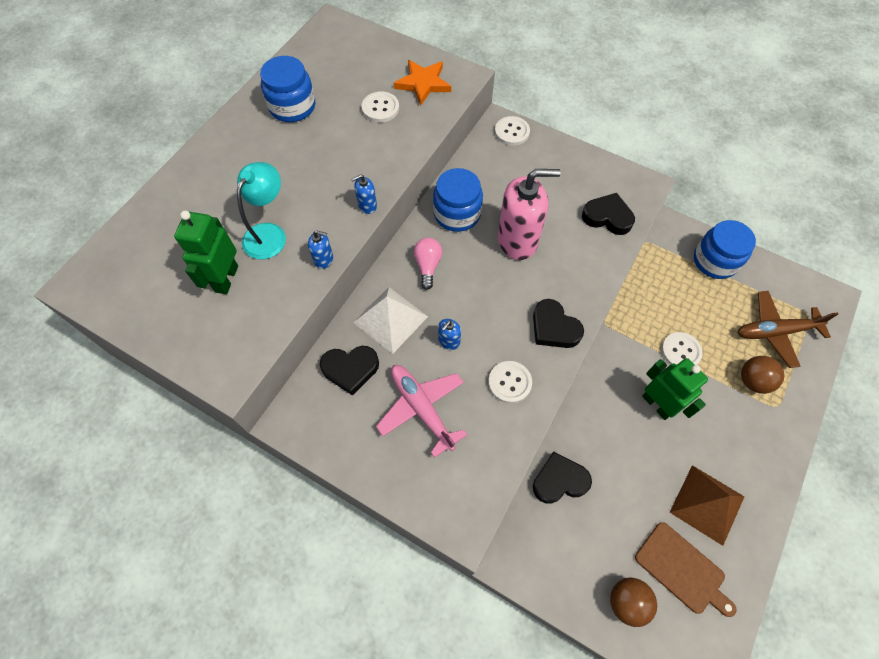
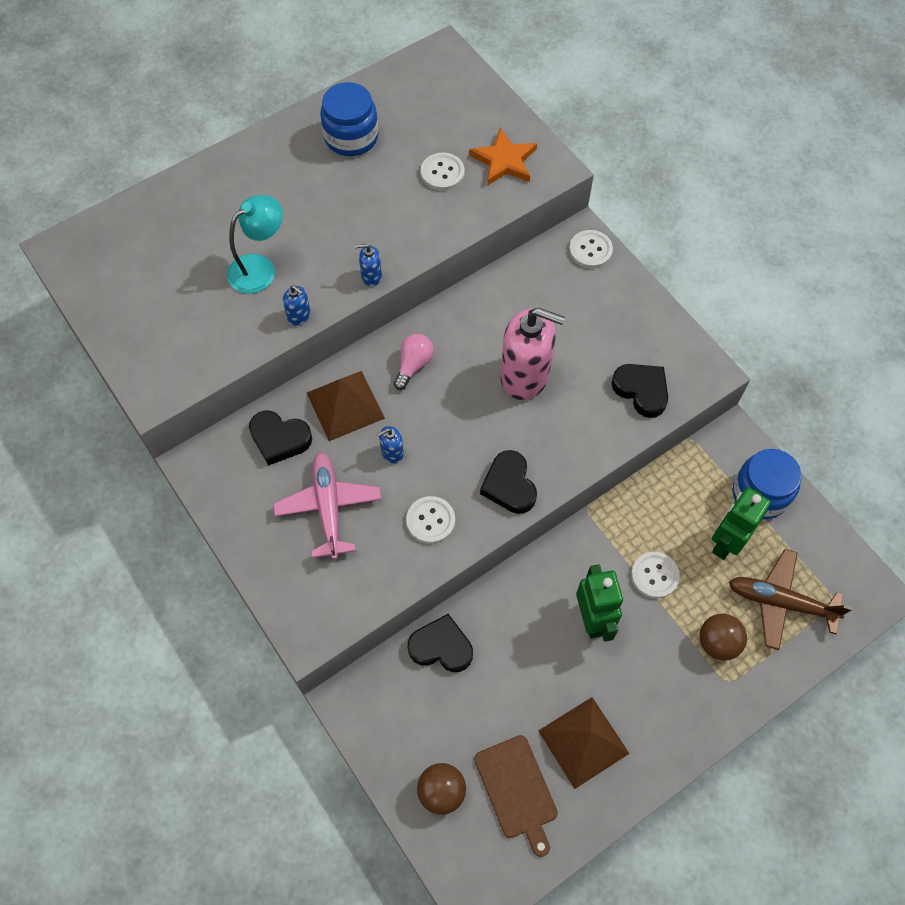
camera: 25 degrees right, 0 degrees up
(226, 279) = (197, 298): green robot -> green robot (726, 542)
(390, 319) = (345, 405): white pyramid -> brown pyramid
(457, 213) = (476, 320): blue jar -> none

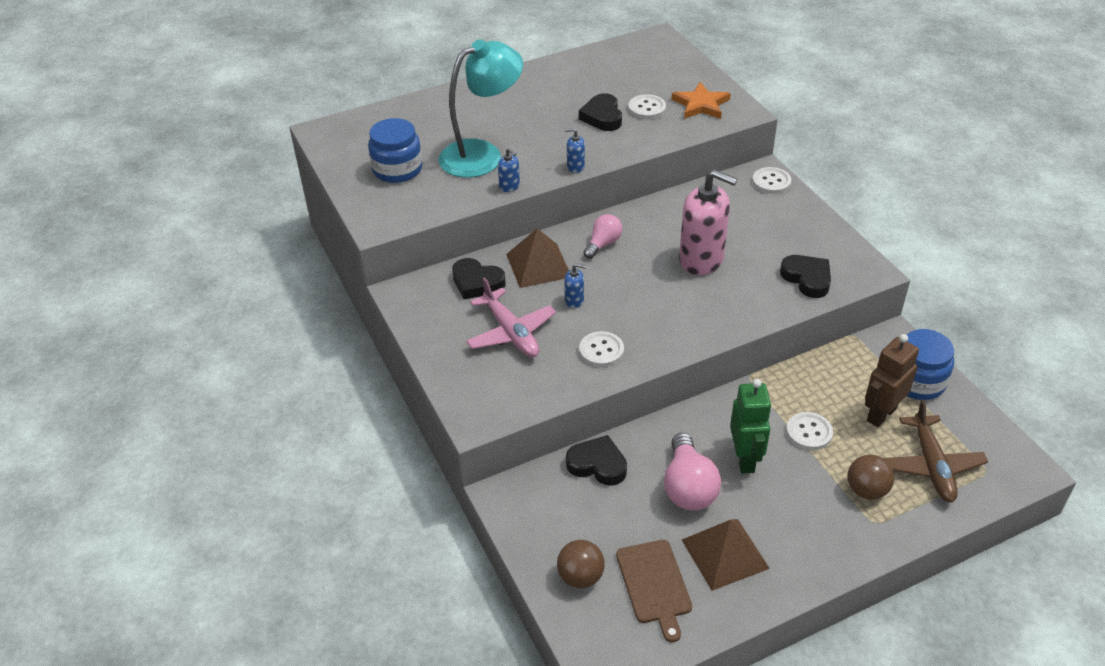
camera: 10 degrees right, 20 degrees down
(260, 268) = (482, 154): turquoise lamp -> turquoise lamp, size x1.54
(328, 507) = (511, 333): pink plane -> pink plane turned 150 degrees clockwise
(351, 137) = (573, 82): blue jar -> blue jar (397, 169)
(392, 452) = (574, 300): blue soap dispenser -> blue soap dispenser turned 150 degrees counterclockwise
(509, 485) = (677, 333): black heart -> black heart (602, 117)
(538, 663) = (688, 487): none -> pink light bulb
(726, 542) = (881, 414): green robot -> brown robot
(780, 602) = (931, 466): brown plane -> brown plane turned 120 degrees counterclockwise

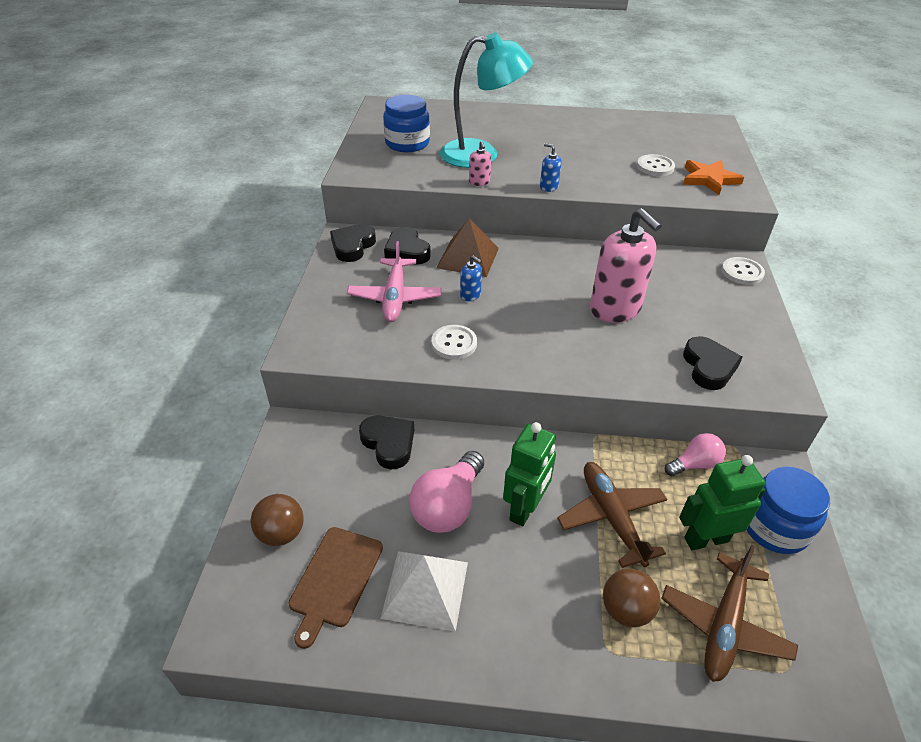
camera: 30 degrees right, 0 degrees up
(509, 186) = (479, 182): blue soap dispenser -> pink soap dispenser
(602, 117) = (609, 160): black heart -> black heart (352, 246)
(603, 244) = (537, 263): pink light bulb -> pink light bulb (694, 464)
(725, 553) = (425, 589): brown pyramid -> white pyramid
(809, 432) = (611, 517): white button -> brown plane
(881, 414) = (706, 539): brown robot -> green robot

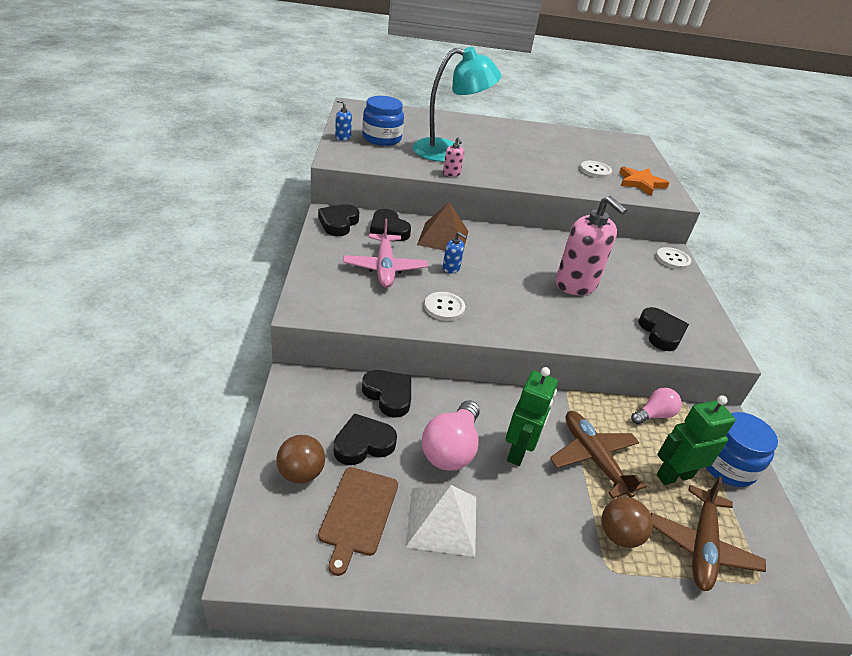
camera: 10 degrees left, 5 degrees down
(352, 500) = (363, 444): none -> black heart
(548, 187) = (511, 181): blue soap dispenser -> blue soap dispenser (343, 137)

